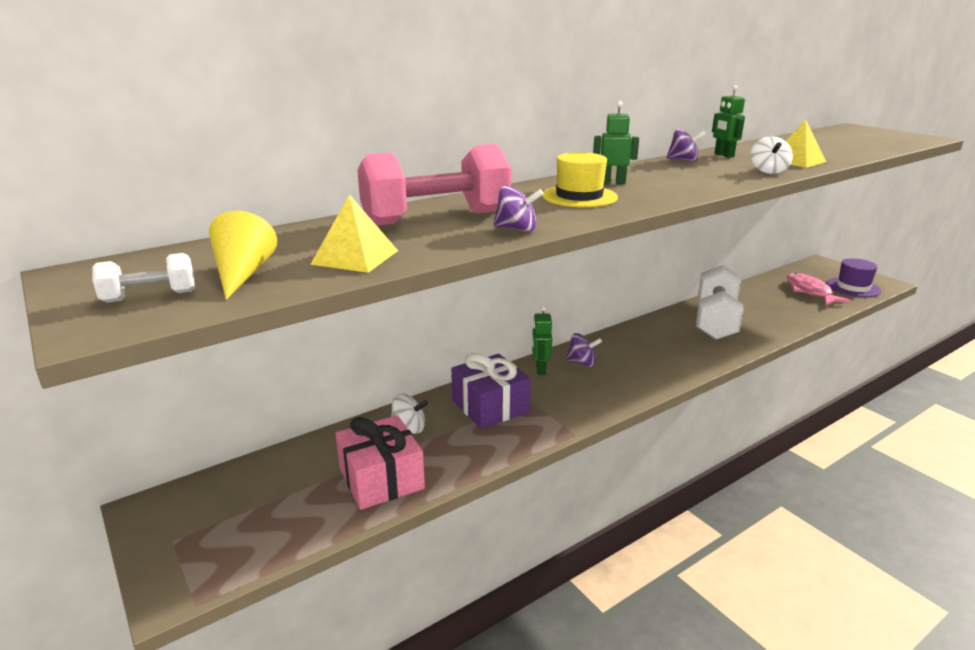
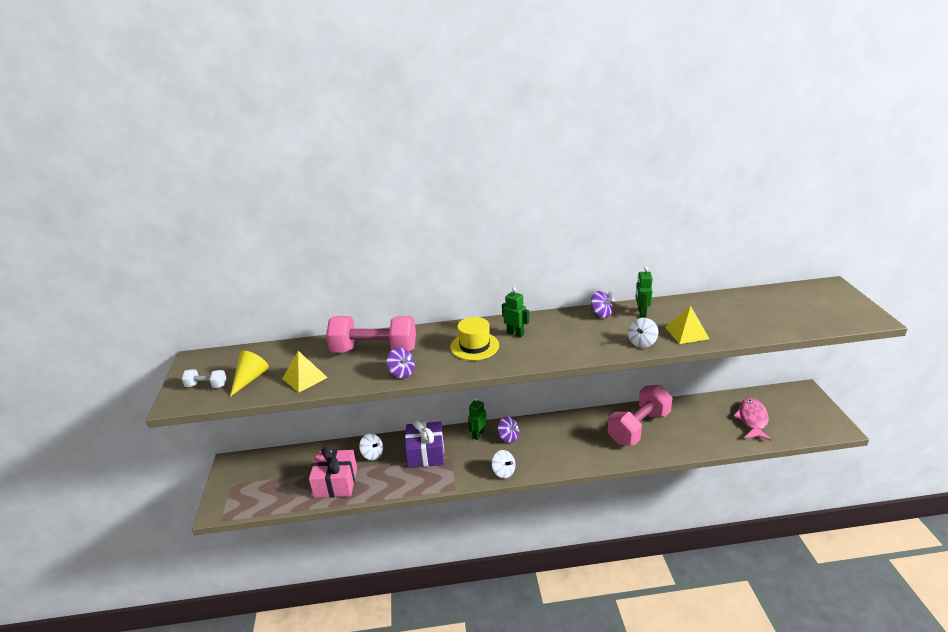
camera: 30 degrees right, 5 degrees up
(616, 398) = (503, 472): none -> white spinning top
(715, 321) = (638, 427): white dumbbell -> pink dumbbell
(853, 287) = (799, 425): purple hat -> none

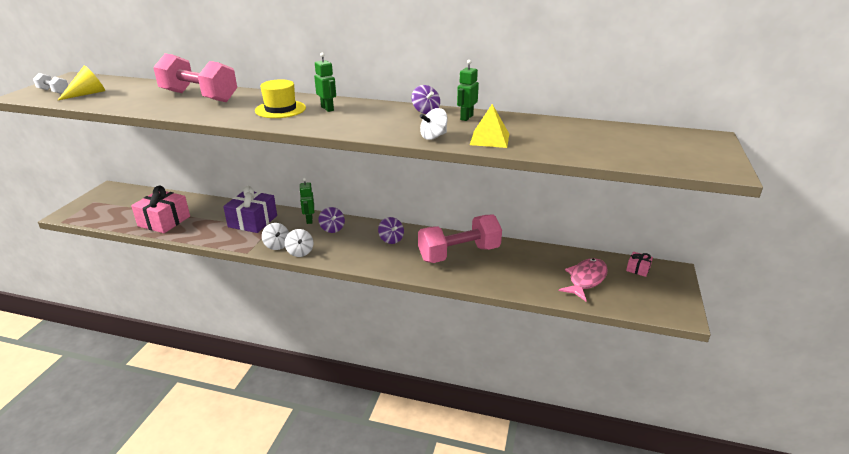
camera: 20 degrees right, 0 degrees up
(304, 378) = (123, 101): yellow pyramid -> none
(372, 454) = (212, 210): white spinning top -> white spinning top (277, 245)
(401, 373) = (196, 113): purple spinning top -> purple spinning top (391, 239)
(478, 434) = (309, 220): green robot -> green robot turned 60 degrees counterclockwise
(780, 397) = (638, 269): none -> pink gift

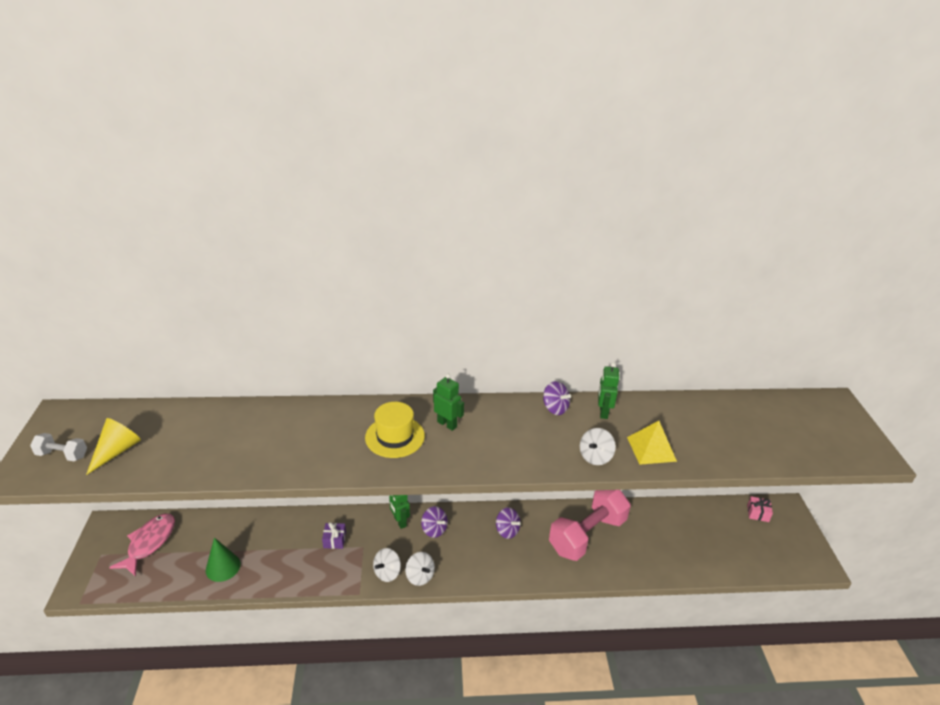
camera: 20 degrees left, 5 degrees up
(164, 221) = (223, 567): pink gift -> green cone
(199, 96) = (274, 428): pink dumbbell -> none
(252, 221) = (334, 540): purple gift -> purple gift, size x0.47
(277, 245) = (387, 572): white spinning top -> white spinning top turned 90 degrees clockwise
(586, 279) = (720, 540): pink fish -> pink fish (149, 543)

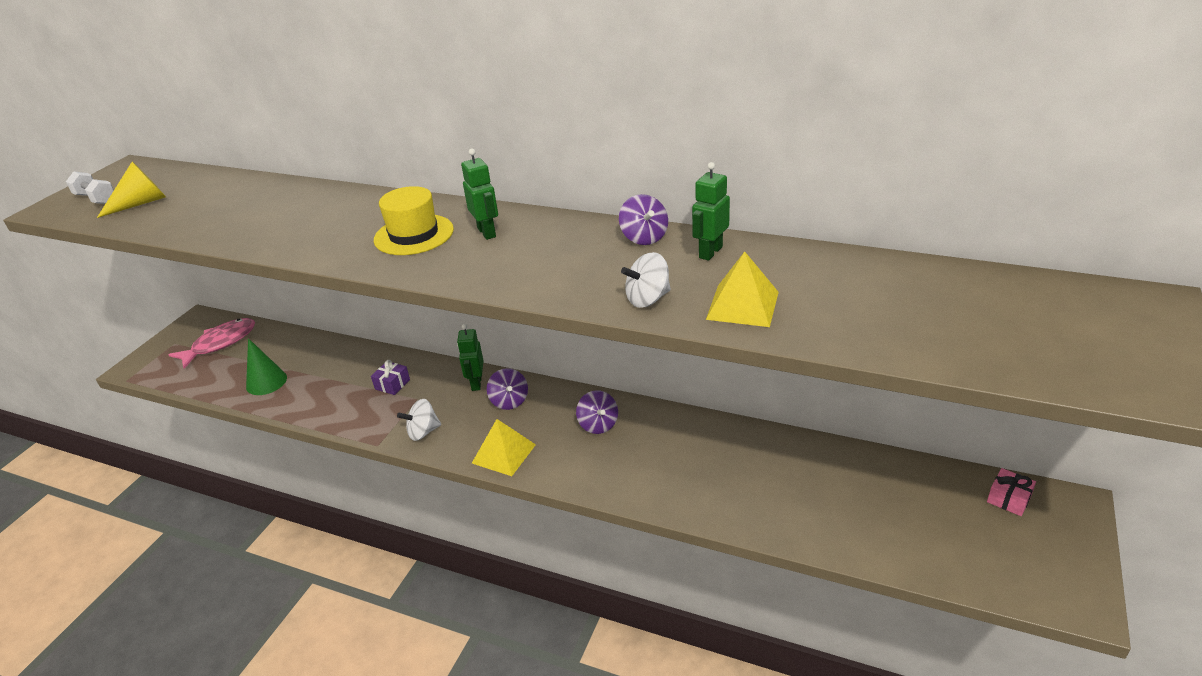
camera: 30 degrees right, 0 degrees up
(420, 576) = (456, 446): white spinning top -> none
(458, 572) = (504, 453): none -> yellow pyramid
(587, 535) = (704, 457): pink dumbbell -> none

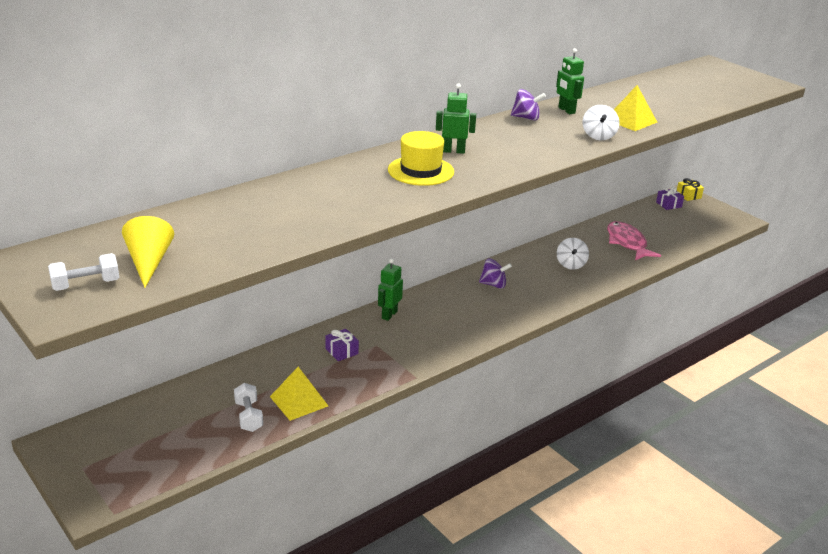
camera: 65 degrees left, 5 degrees down
(220, 343) = (132, 434): pink fish -> pink fish (627, 243)
(266, 382) = (249, 416): green cone -> white dumbbell
(423, 432) = (423, 353): white spinning top -> white spinning top (571, 264)
(476, 383) = (389, 315): green robot -> green robot turned 90 degrees clockwise
(504, 453) = (486, 327): yellow pyramid -> yellow pyramid (299, 401)
(509, 401) = (428, 308): purple spinning top -> none
(1008, 499) = (668, 204): pink gift -> purple gift
(1075, 511) = (688, 195): none -> yellow gift

